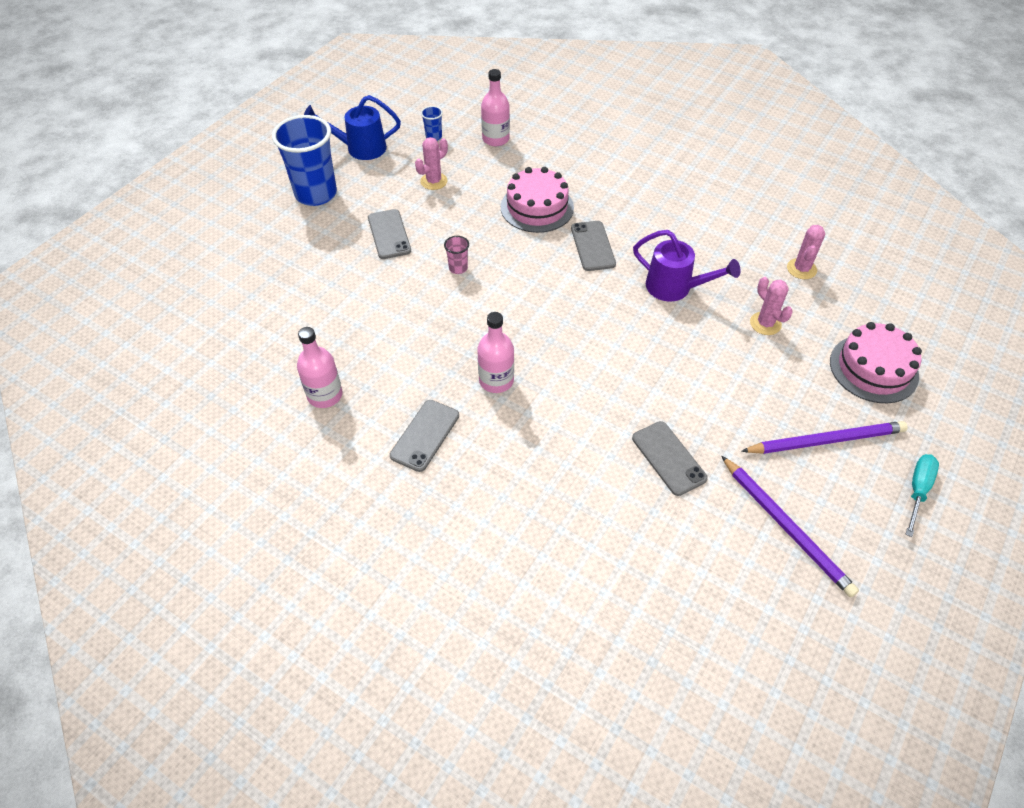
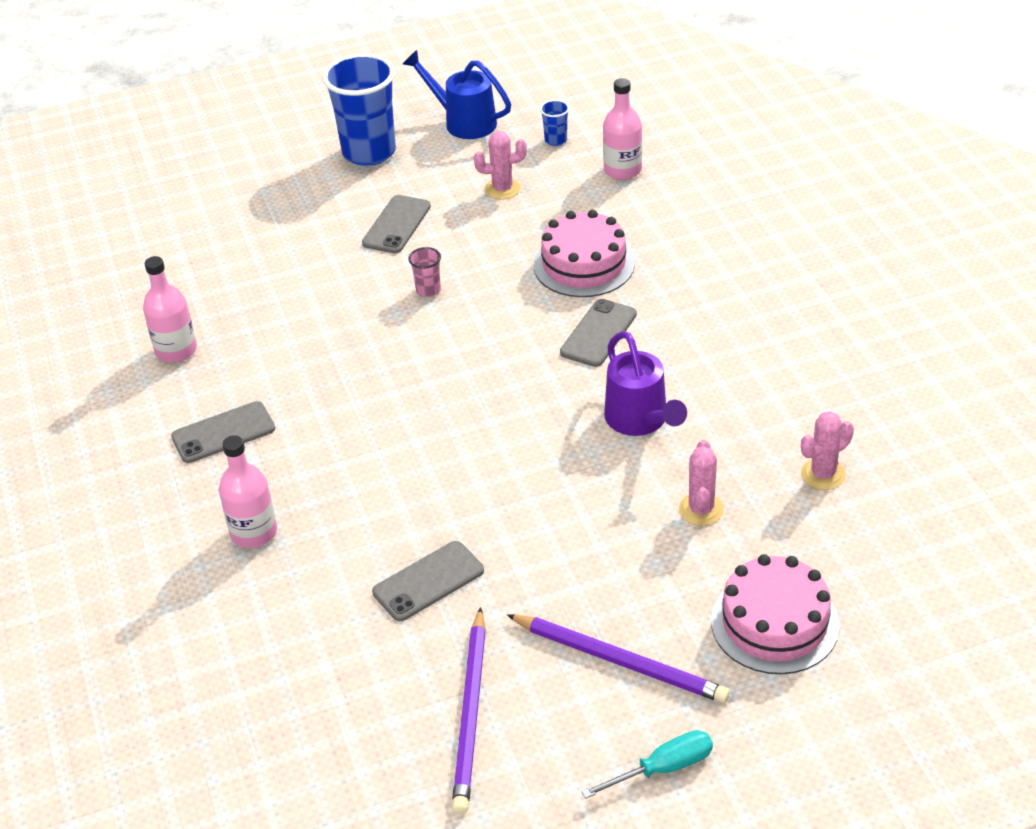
camera: 40 degrees right, 10 degrees down
(496, 380) = (343, 418): pink bottle -> pink bottle (254, 532)
(668, 458) = (428, 581): grey phone -> grey phone turned 45 degrees clockwise

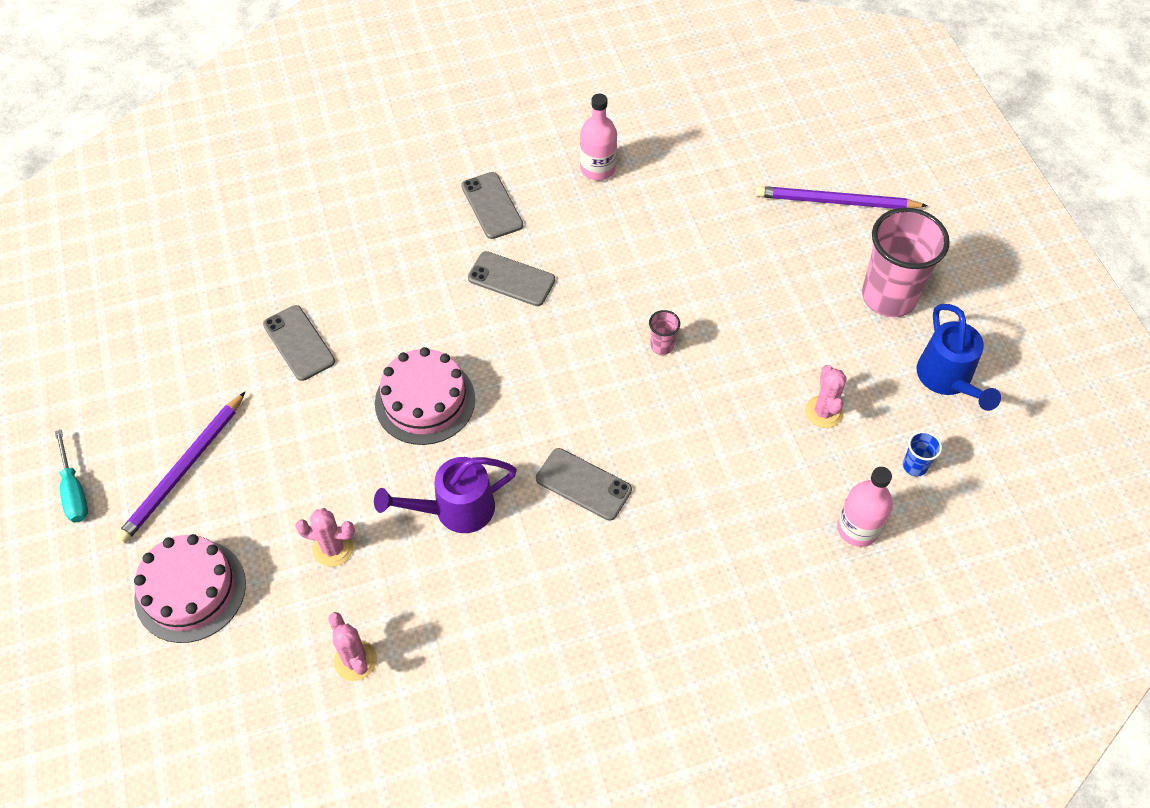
camera: 90 degrees right, 15 degrees up
(254, 532) = (376, 231): pink bottle -> none
(369, 152) = (888, 297): blue cup -> pink cup
(396, 225) = (765, 320): grey phone -> grey phone (511, 279)
(463, 122) = (947, 380): blue watering can -> blue watering can turned 135 degrees clockwise
(471, 714) = (163, 368): purple pencil -> purple pencil (836, 202)
(584, 264) = (692, 479): pink cake -> pink cake (425, 401)

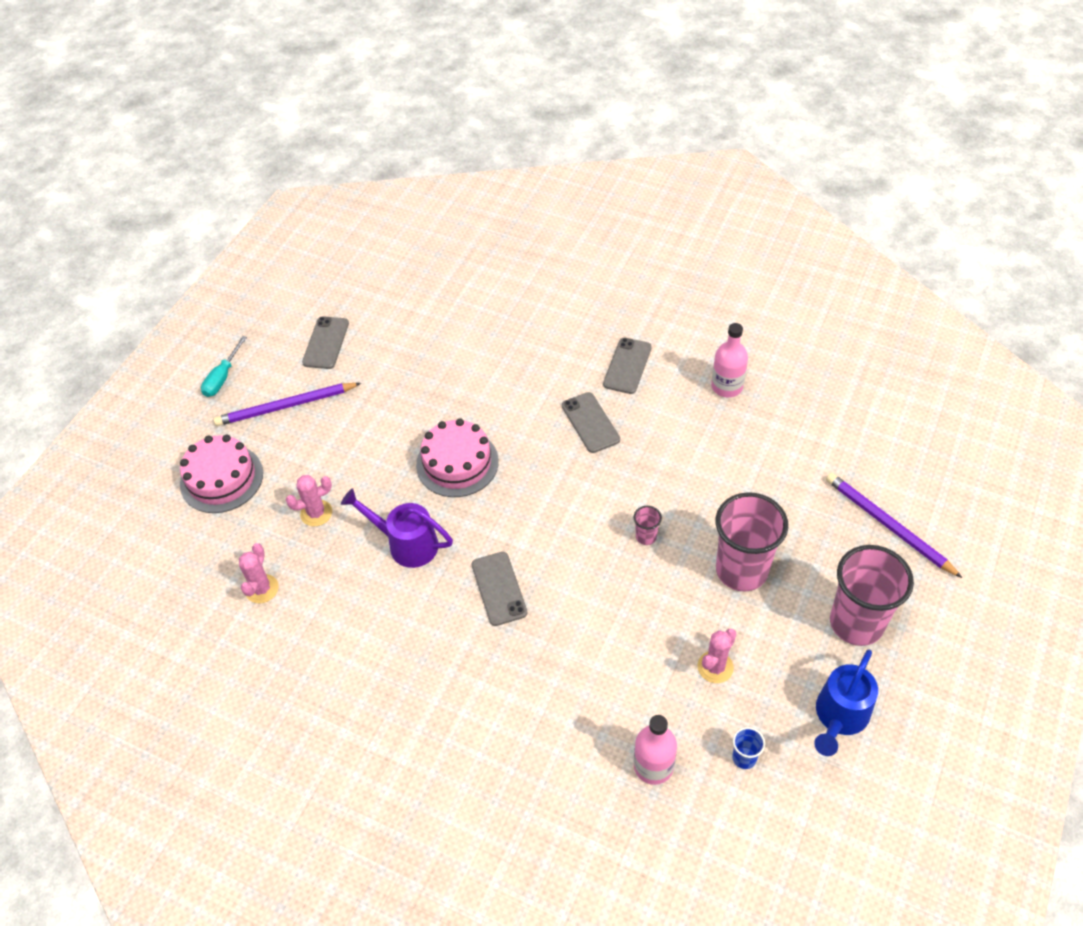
camera: 45 degrees right, 5 degrees down
(299, 343) = (421, 375): grey phone -> grey phone (326, 343)
(333, 548) = (316, 513): pink cactus -> pink cactus turned 75 degrees counterclockwise
(765, 318) = (741, 570): none -> pink cup

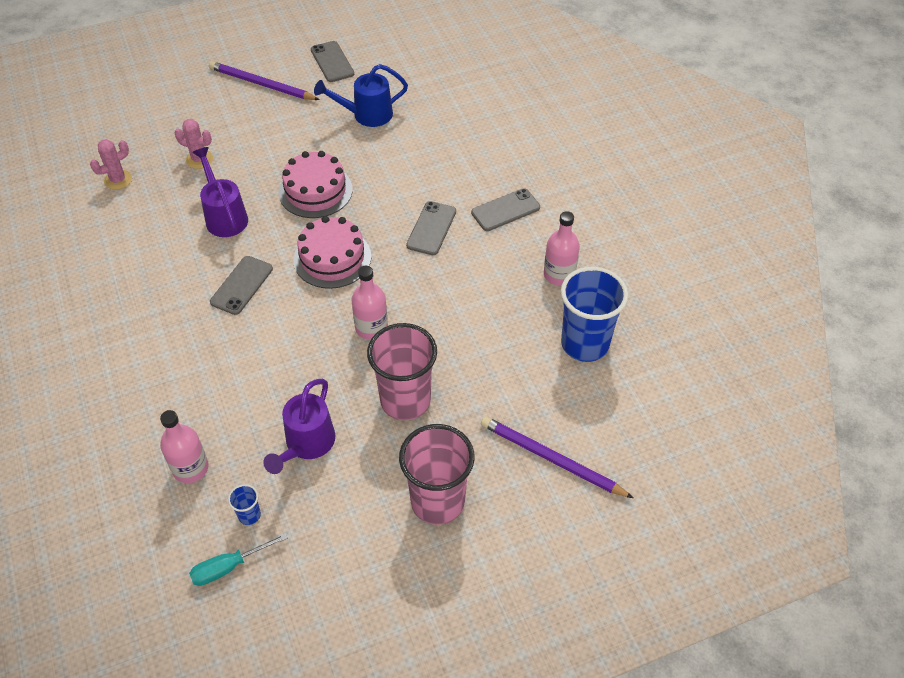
camera: 40 degrees right, 0 degrees up
(221, 478) = (176, 101): pink cake -> pink cake (332, 258)
(222, 377) = (249, 43): turquoise screwdriver -> turquoise screwdriver (228, 567)
(326, 343) = (332, 62): grey phone -> grey phone turned 75 degrees counterclockwise
(646, 537) = (371, 328): pink cup -> pink bottle
(715, 667) = (306, 445): pink cactus -> purple watering can
(807, 424) = (585, 344): none -> blue cup
(839, 717) = (342, 549): blue watering can -> blue watering can (366, 115)
(888, 525) = (551, 459): purple pencil -> purple pencil turned 60 degrees counterclockwise

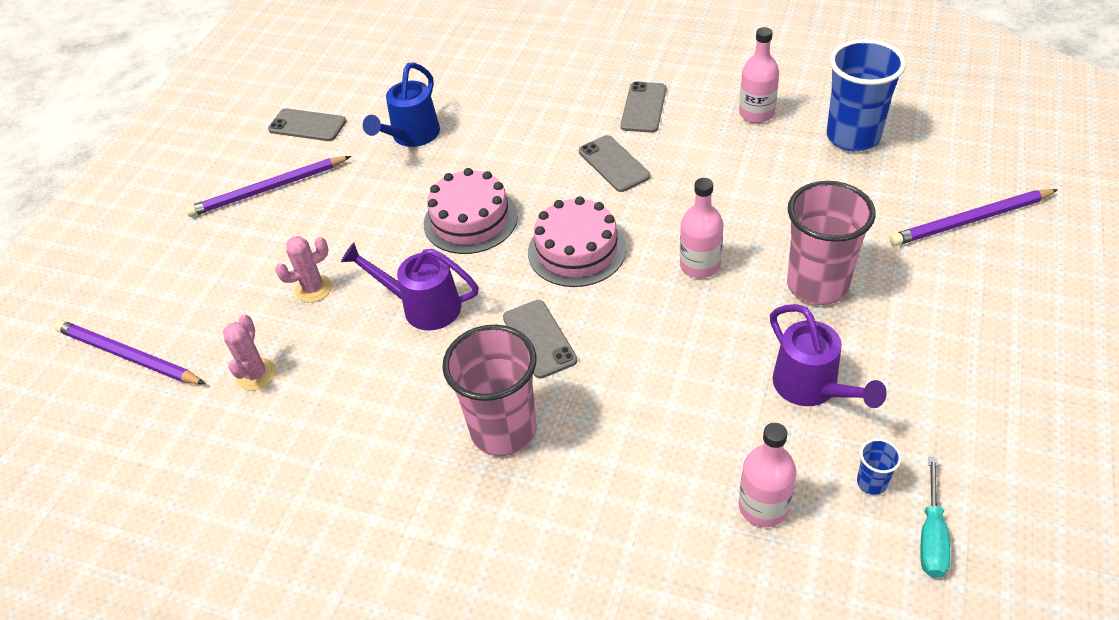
camera: 45 degrees left, 5 degrees down
(91, 120) = (128, 356): none -> purple pencil
(437, 501) = (964, 321): pink cup -> pink cup (503, 430)

